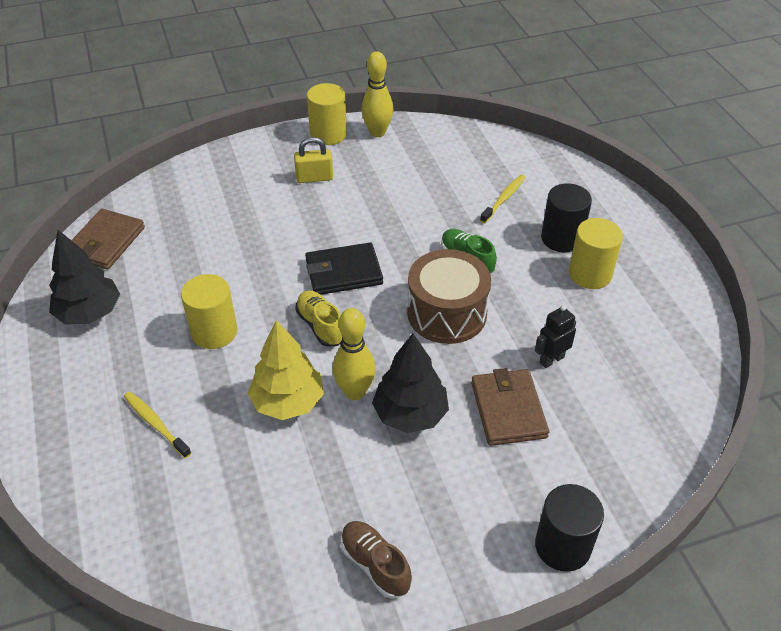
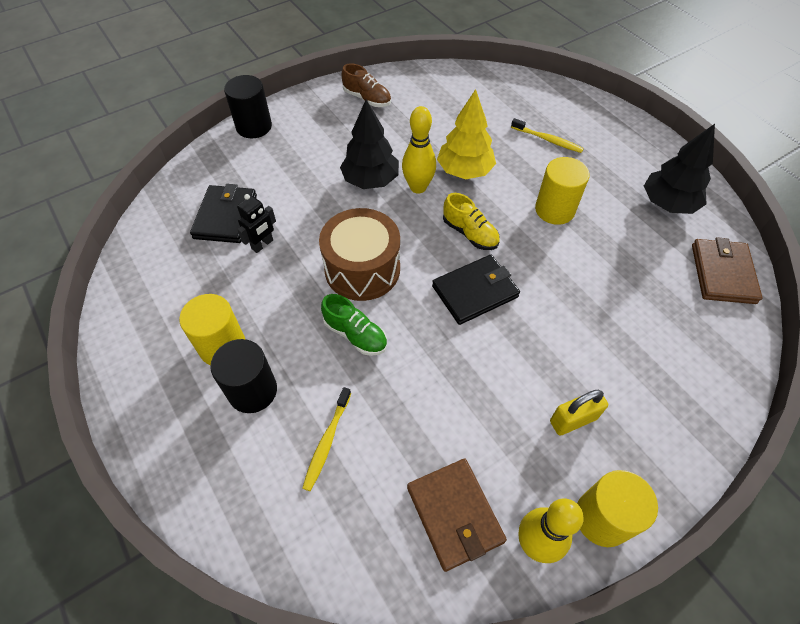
camera: 165 degrees right, 10 degrees up
(508, 409) = (296, 198): brown wallet -> brown wallet (454, 514)
(596, 403) = (226, 216): none -> black wallet

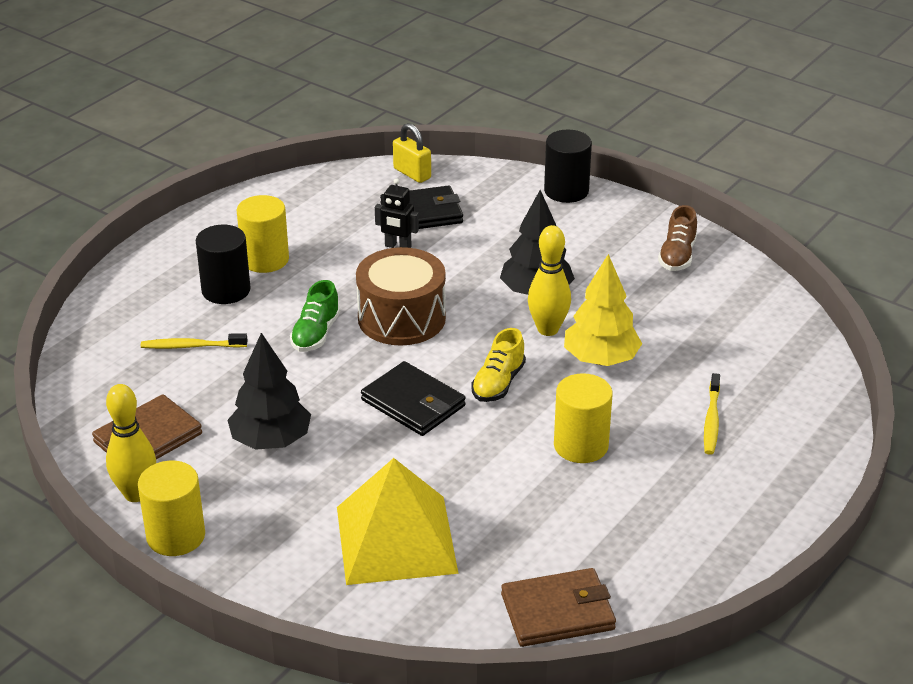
camera: 70 degrees right, 20 degrees down
(573, 420) = (278, 501): yellow padlock -> yellow padlock (412, 173)
(635, 347) = (396, 539): none -> yellow pyramid
(668, 204) = (659, 549): black tree -> black tree (271, 441)

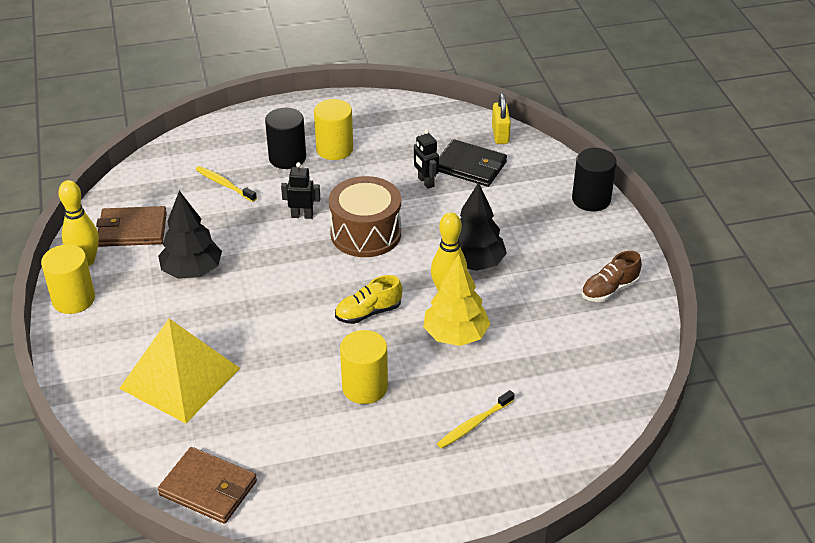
camera: 40 degrees right, 5 degrees up
(316, 334) = (302, 215): green shoe -> black robot
(413, 403) = (300, 295): black wallet -> none

